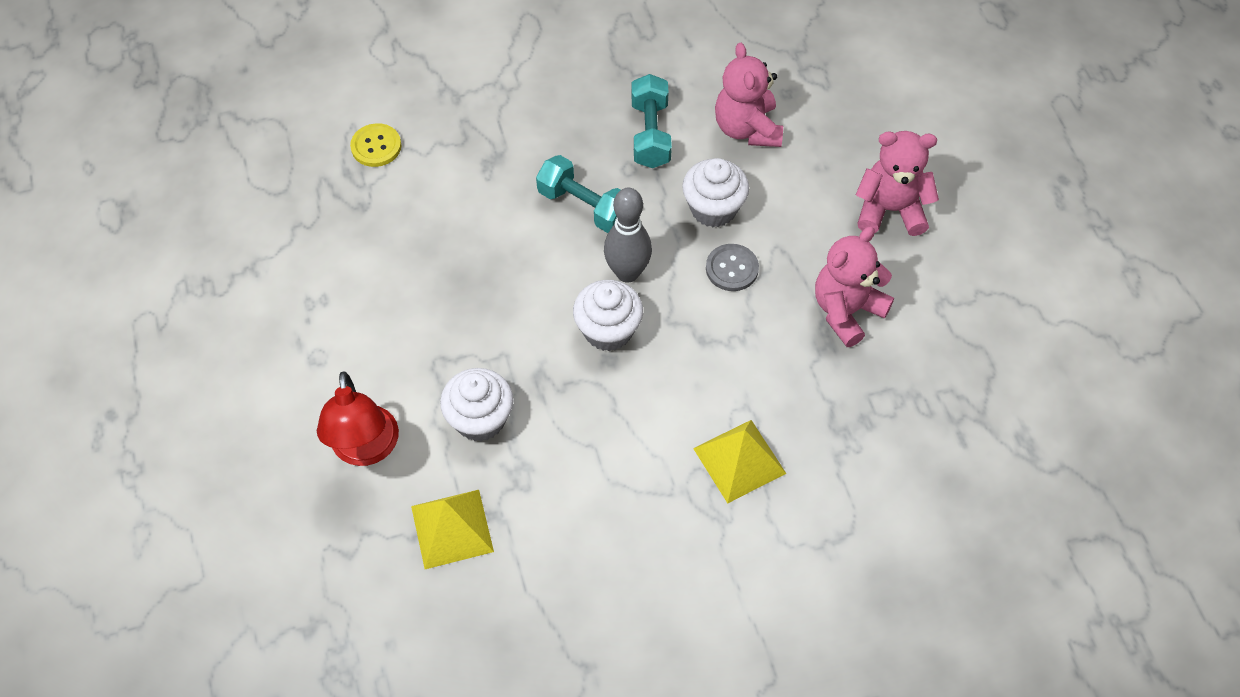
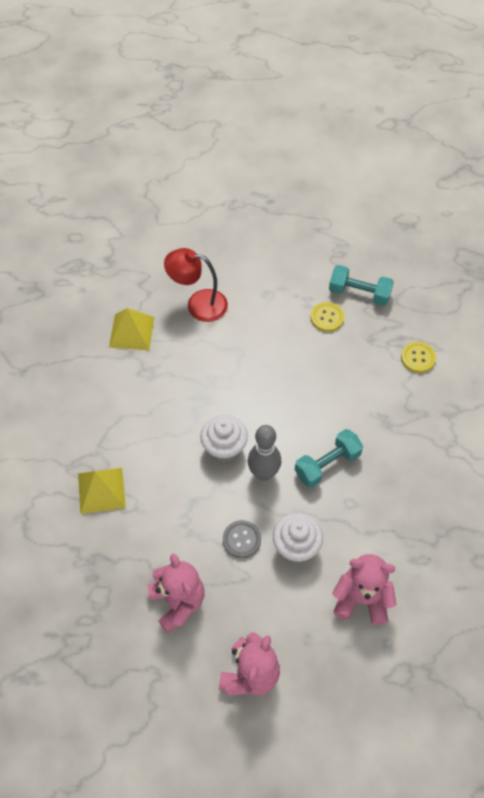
camera: 110 degrees right, 0 degrees up
(338, 269) = (327, 317): none -> yellow button
(480, 419) = (192, 362): white cupcake -> none
(650, 134) = (377, 528): turquoise dumbbell -> turquoise dumbbell (359, 293)

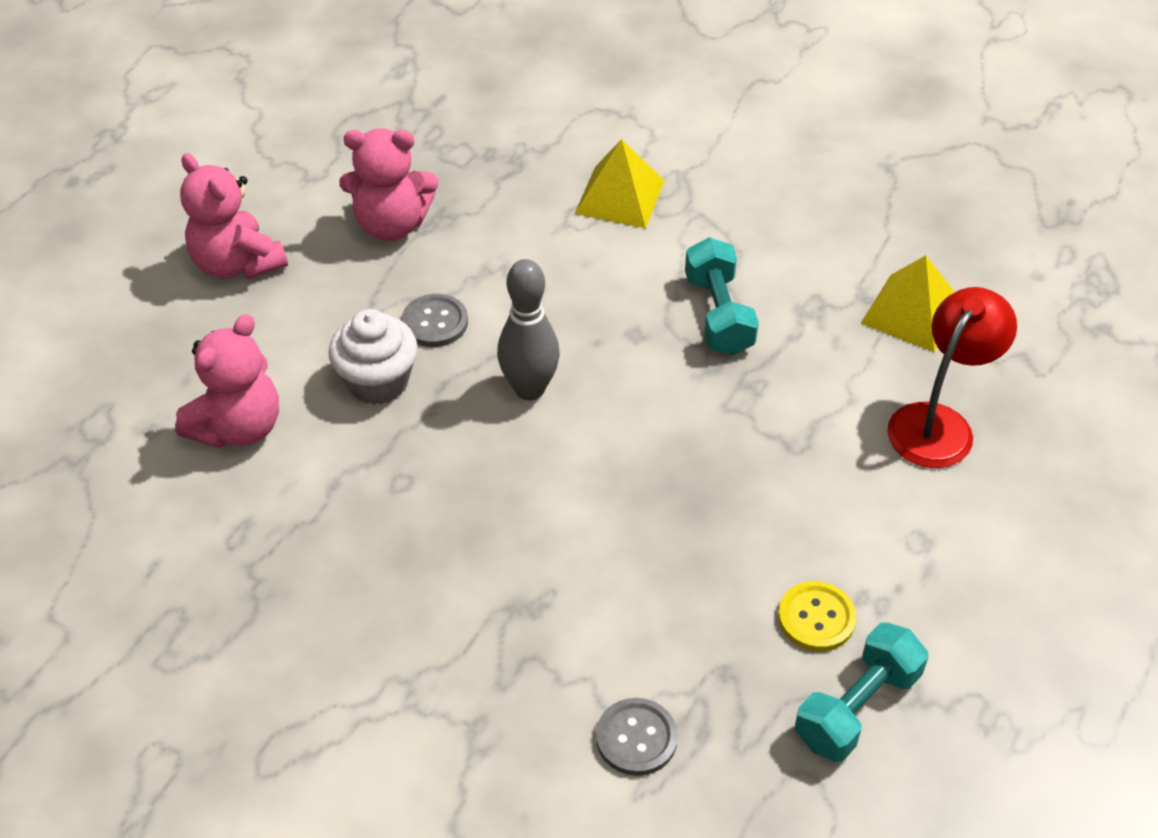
camera: 115 degrees right, 10 degrees down
(224, 448) = (608, 356): white cupcake -> none
(327, 464) = (492, 480): turquoise dumbbell -> turquoise dumbbell (718, 314)
(418, 358) = (636, 738): yellow button -> grey button

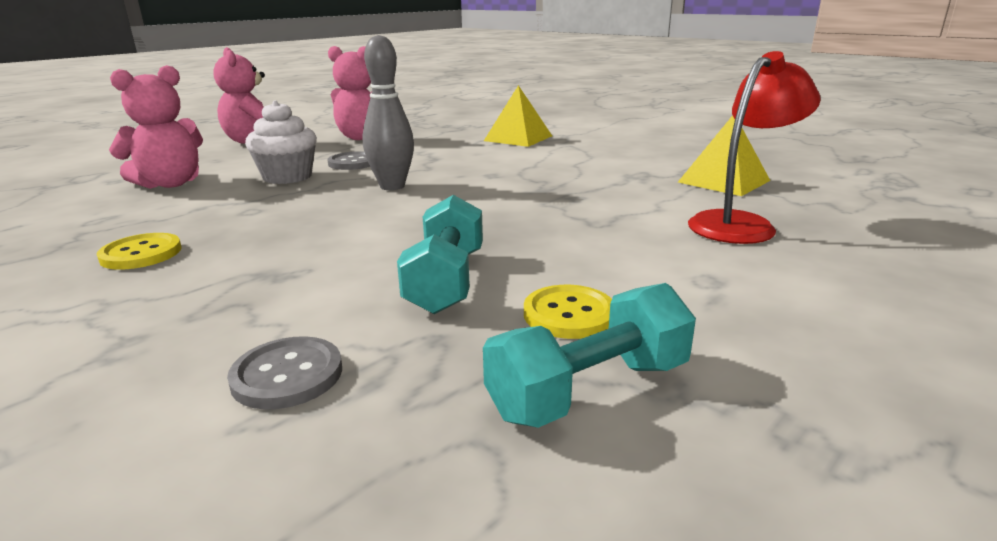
camera: 15 degrees right, 25 degrees down
(360, 596) = (141, 254): none -> yellow button
(718, 314) = (561, 172): turquoise dumbbell -> turquoise dumbbell (446, 281)

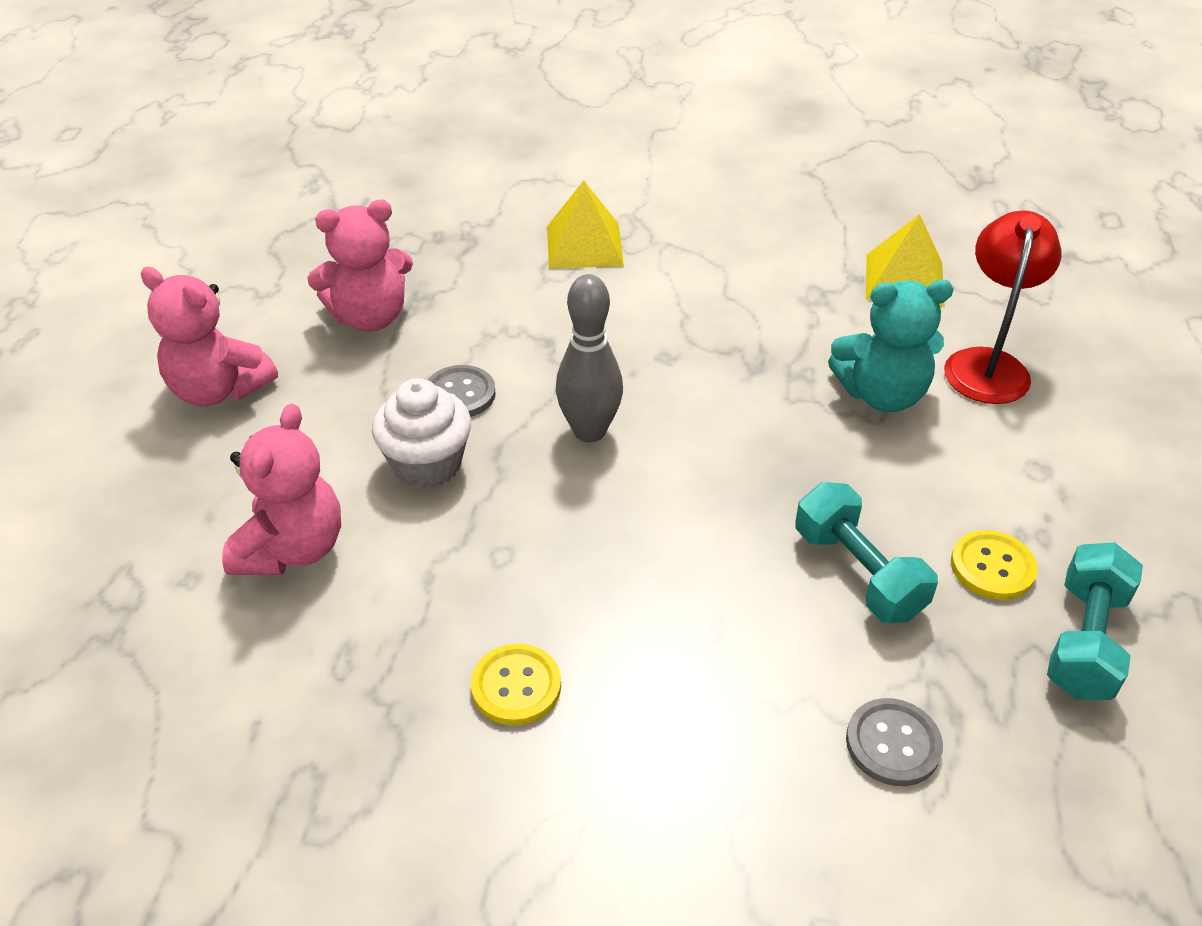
camera: 35 degrees left, 20 degrees up
(620, 216) = (881, 394): none -> turquoise teddy bear

